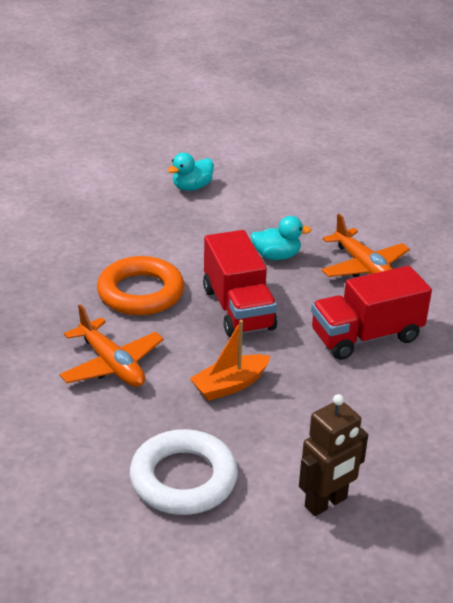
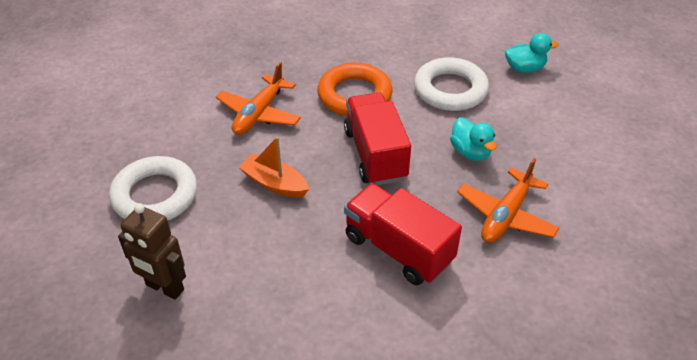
camera: 65 degrees right, 10 degrees up
(184, 235) = (450, 90): none -> white ring
(192, 187) = (524, 68): turquoise duck -> turquoise duck turned 150 degrees clockwise
(238, 309) = (375, 154): red truck -> red truck turned 120 degrees clockwise

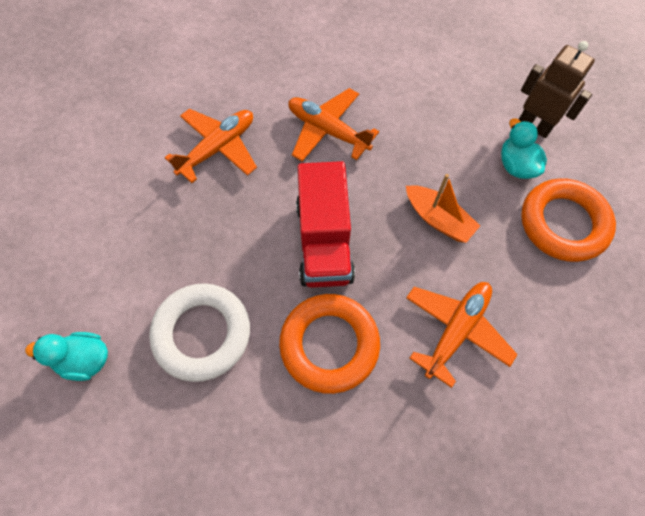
camera: 170 degrees left, 20 degrees up
(155, 195) = (563, 223): white ring -> orange ring
(398, 249) = (327, 131): red truck -> orange plane
(470, 152) = (219, 228): turquoise duck -> turquoise duck (516, 165)

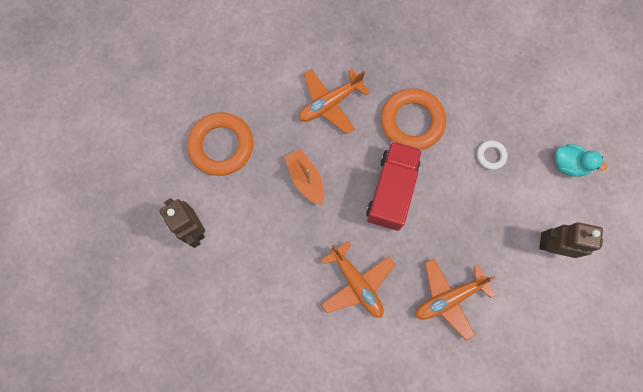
camera: 160 degrees left, 10 degrees up
(99, 242) = (552, 246): none -> brown robot
(202, 333) = (491, 156): white ring -> white ring, size x0.46
(516, 165) = (227, 200): turquoise duck -> none

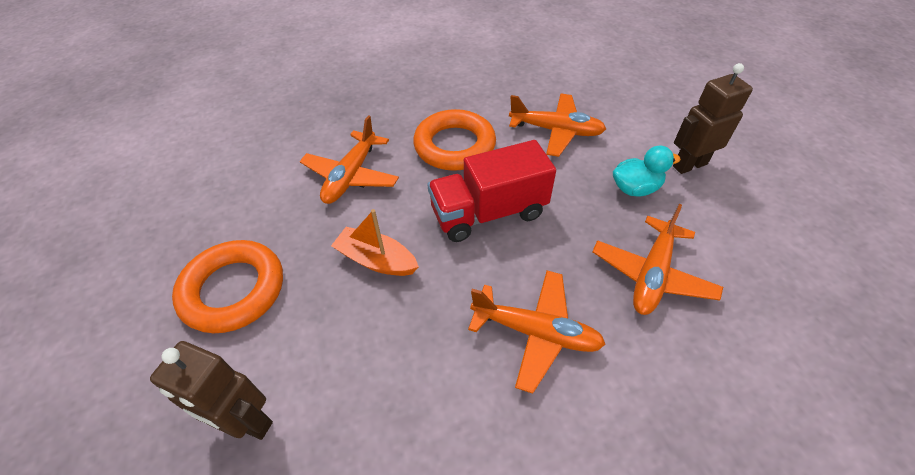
camera: 35 degrees left, 25 degrees down
(392, 191) = (488, 212): red truck -> red truck turned 90 degrees counterclockwise
(491, 156) = (556, 131): white ring -> orange plane
(568, 164) = (628, 101): turquoise duck -> turquoise duck (635, 188)

